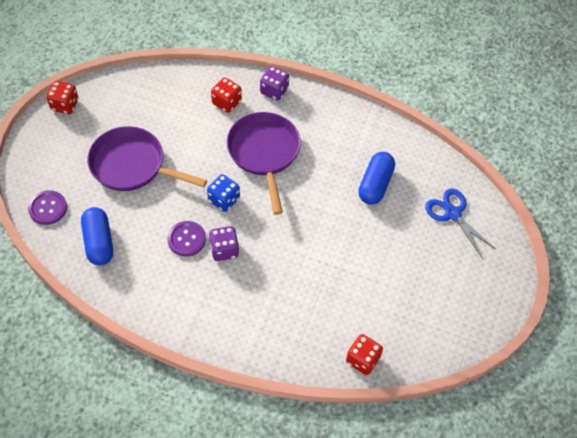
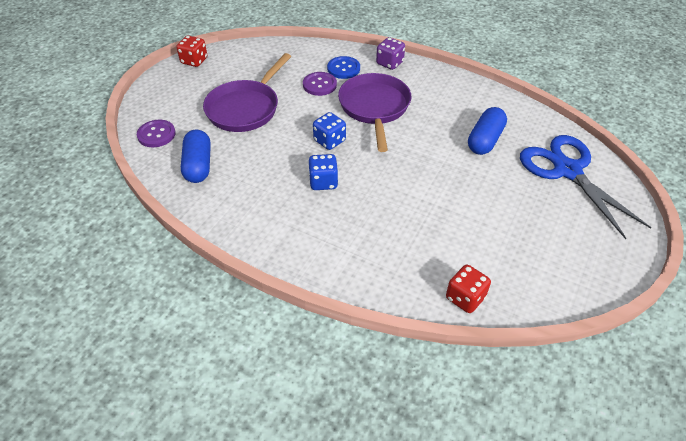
camera: 10 degrees right, 10 degrees down
(132, 165) = (245, 108): purple pan -> purple pan turned 90 degrees counterclockwise
(186, 239) = (286, 170): purple button -> purple button (319, 85)
(224, 250) = (323, 182): purple dice -> blue dice
(226, 102) = (343, 68): red dice -> blue button
(452, 214) = (567, 170): blue scissors -> blue scissors, size x1.61

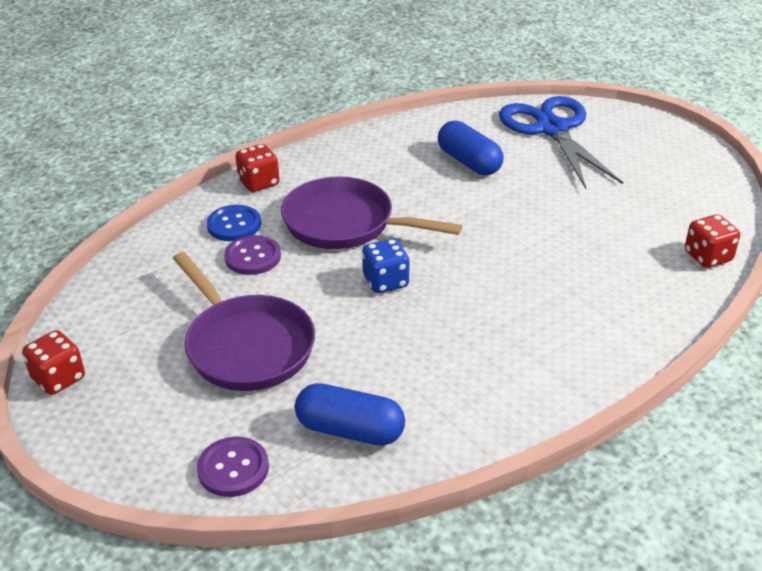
camera: 65 degrees left, 10 degrees down
(323, 182) = (466, 309): blue dice -> none
(389, 63) = (259, 183): purple dice -> red dice
(567, 170) = (552, 129): blue scissors -> blue scissors turned 75 degrees clockwise

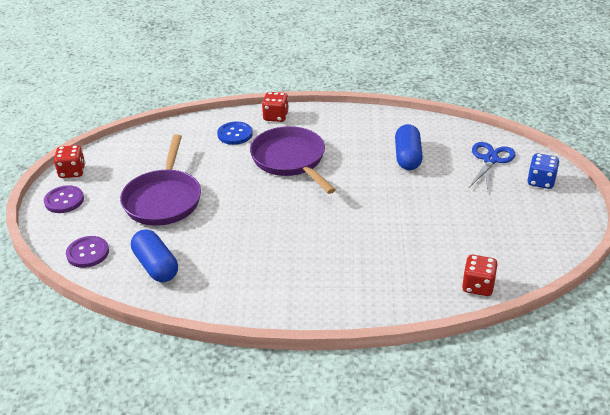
camera: 40 degrees right, 0 degrees up
(252, 257) = (222, 156): purple button -> purple button (64, 200)
(386, 281) = (269, 202): blue dice -> blue dice (541, 181)
(552, 129) = (490, 160): blue scissors -> blue scissors, size x0.62

